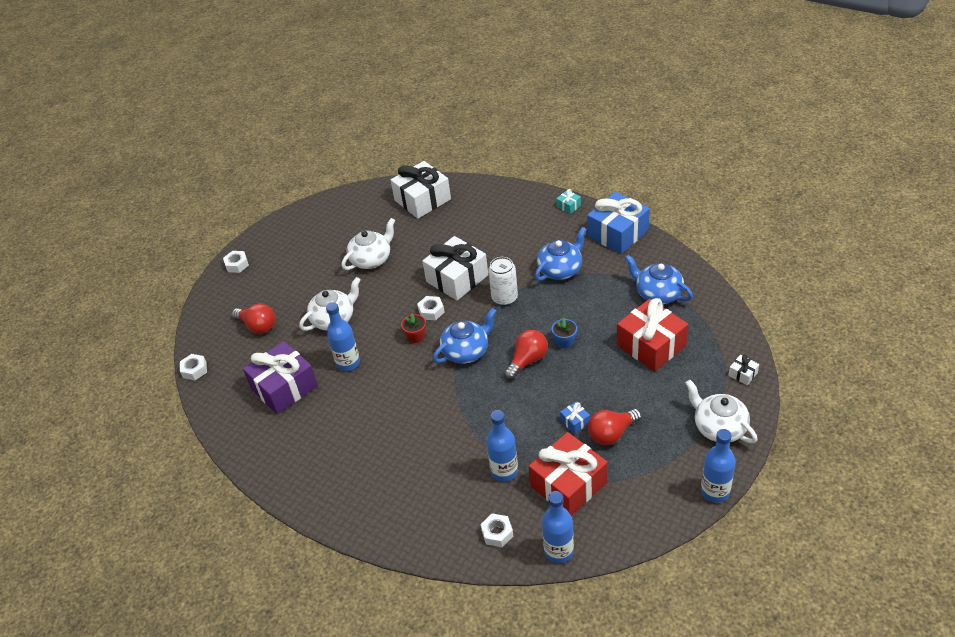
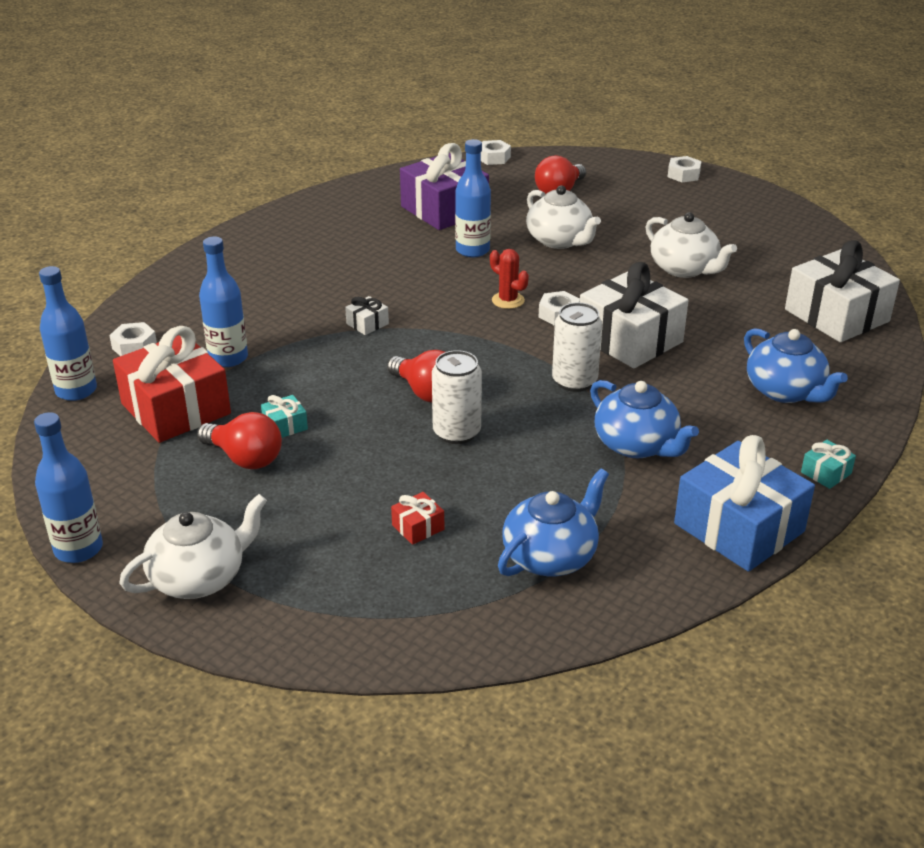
camera: 90 degrees right, 10 degrees down
(416, 336) = (508, 300): red flower pot -> red cactus
(466, 351) = (465, 340): blue teapot -> blue teapot (785, 391)
(564, 341) = (456, 432): blue flower pot -> white can
(575, 421) = (285, 426): blue gift -> turquoise gift
(611, 433) = (245, 458): red light bulb -> red light bulb turned 150 degrees clockwise
(651, 345) = (418, 527): red gift -> red gift, size x0.41
(743, 374) = (306, 634): white gift -> white gift (367, 324)

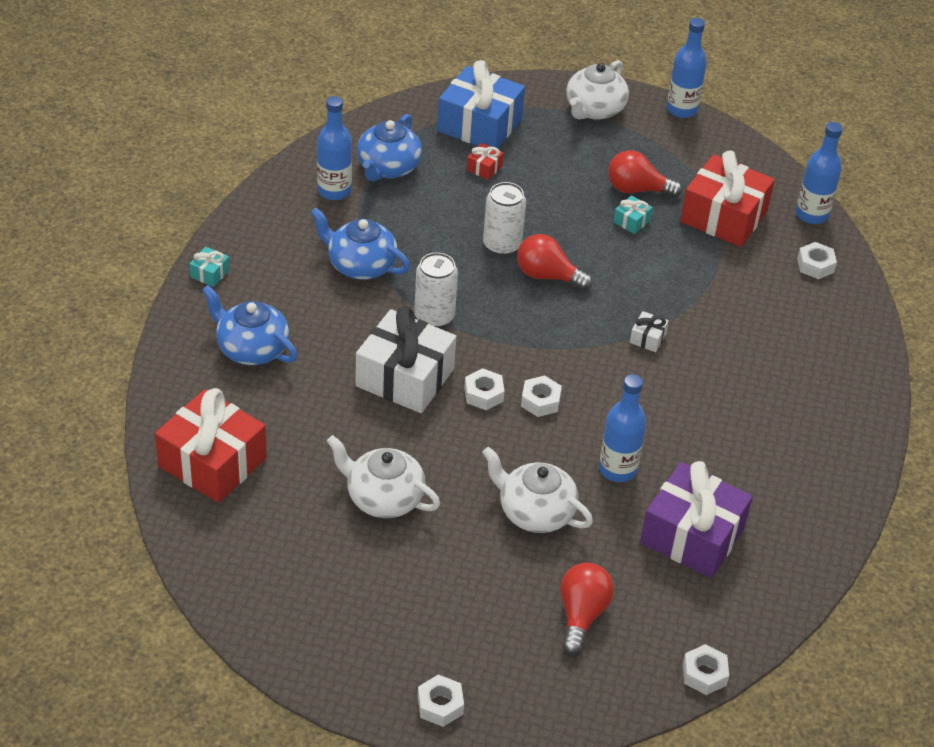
camera: 155 degrees right, 10 degrees up
(228, 358) = (730, 272): blue bottle -> blue bottle (334, 191)
(508, 300) = (540, 401): red cactus -> white nut
(739, 528) = (268, 215): blue gift -> blue gift (479, 125)
(836, 315) = (212, 462): white gift -> red gift

